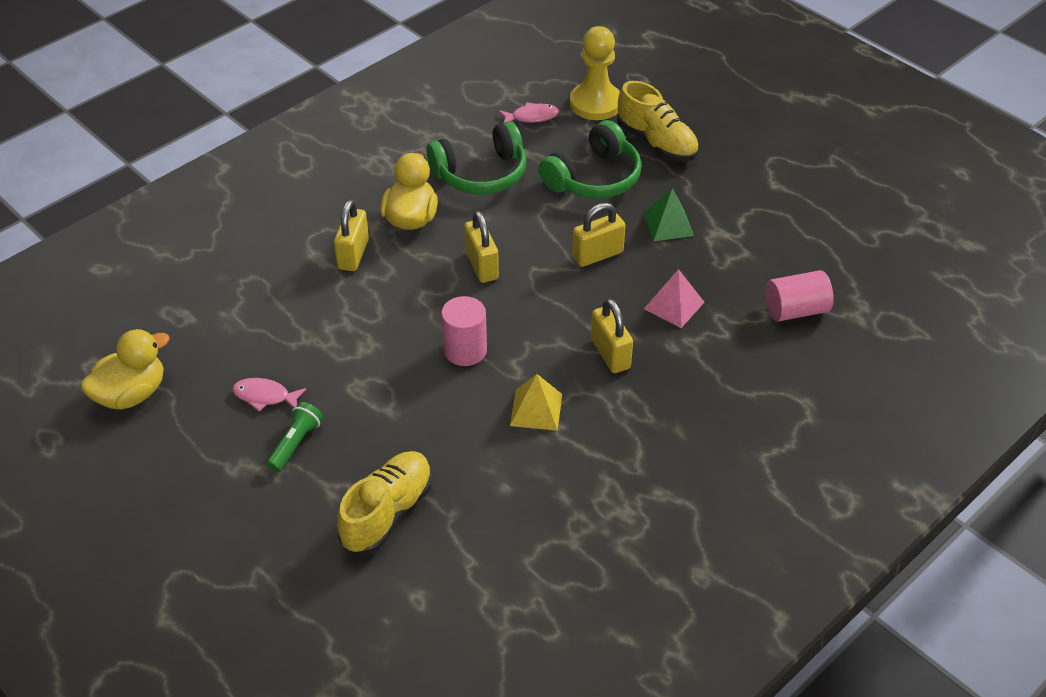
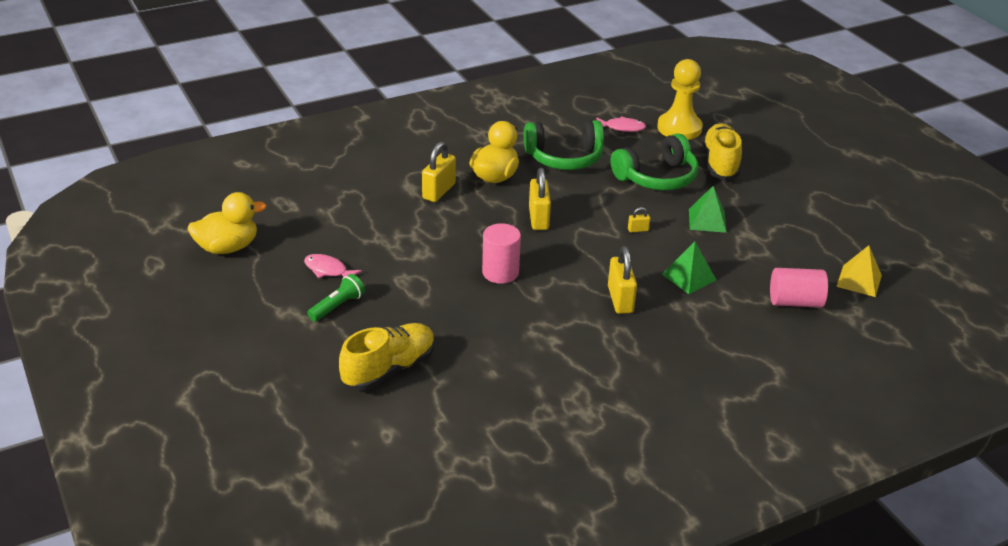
camera: 15 degrees right, 10 degrees down
(536, 410) = (541, 325): yellow pyramid -> yellow pyramid (859, 281)
(597, 255) = (638, 230): yellow padlock -> yellow padlock, size x0.47
(656, 143) = (720, 163): yellow shoe -> yellow shoe turned 150 degrees counterclockwise
(674, 305) = (689, 277): pink pyramid -> green pyramid

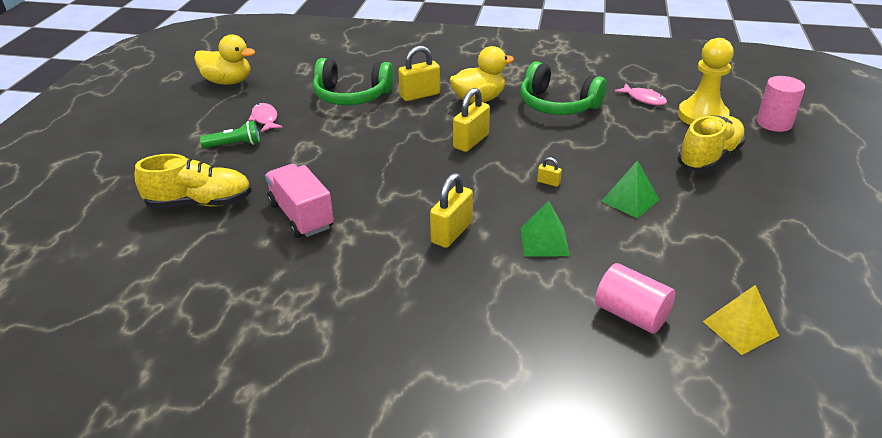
camera: 40 degrees right, 0 degrees up
(491, 339) = (301, 215): none -> pink truck
(500, 272) = (382, 169): pink cylinder -> pink cylinder (774, 123)
(657, 177) = (625, 147): green headphones -> green headphones (351, 96)

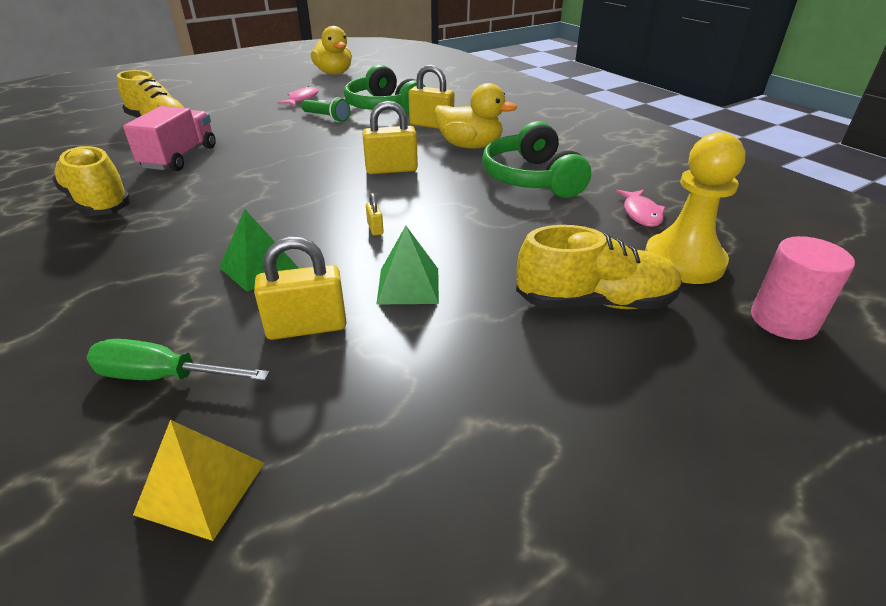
camera: 45 degrees right, 0 degrees up
(234, 145) = (252, 105): green flashlight -> green flashlight (327, 118)
(335, 279) = (98, 202): none -> yellow shoe
(452, 232) = (222, 219): yellow padlock -> yellow padlock (307, 327)
(631, 314) = (162, 377): pink cylinder -> green screwdriver

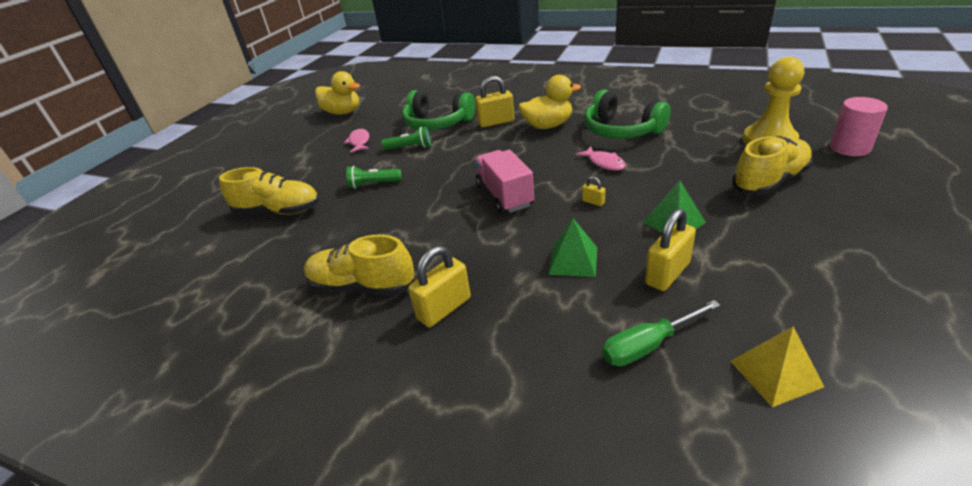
camera: 30 degrees left, 0 degrees up
(180, 158) = (356, 225): pink truck -> pink truck (505, 195)
(249, 134) = (373, 184): none -> green flashlight
(391, 169) = (529, 162): yellow padlock -> yellow padlock (444, 308)
(641, 213) = (709, 124): pink fish -> pink fish (604, 163)

